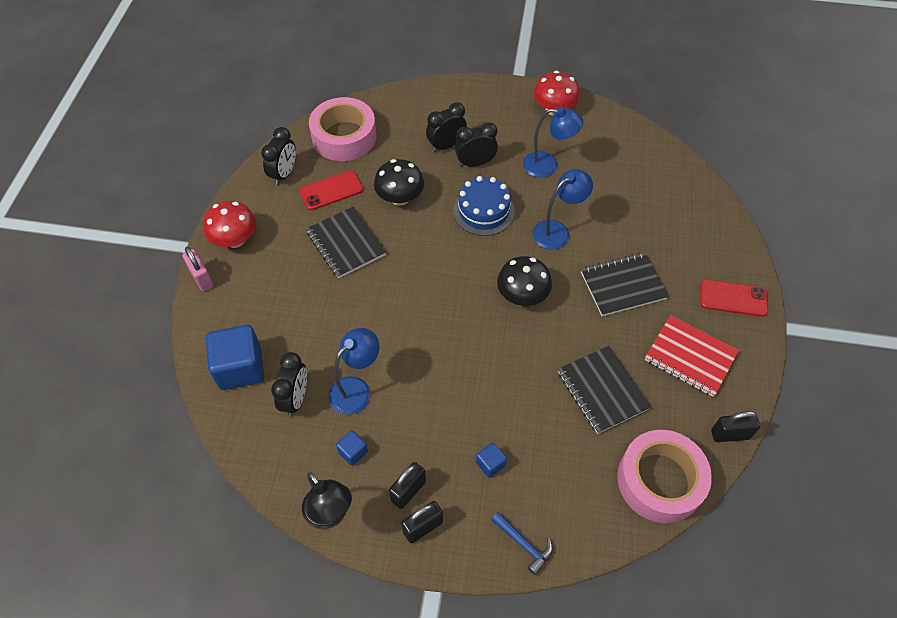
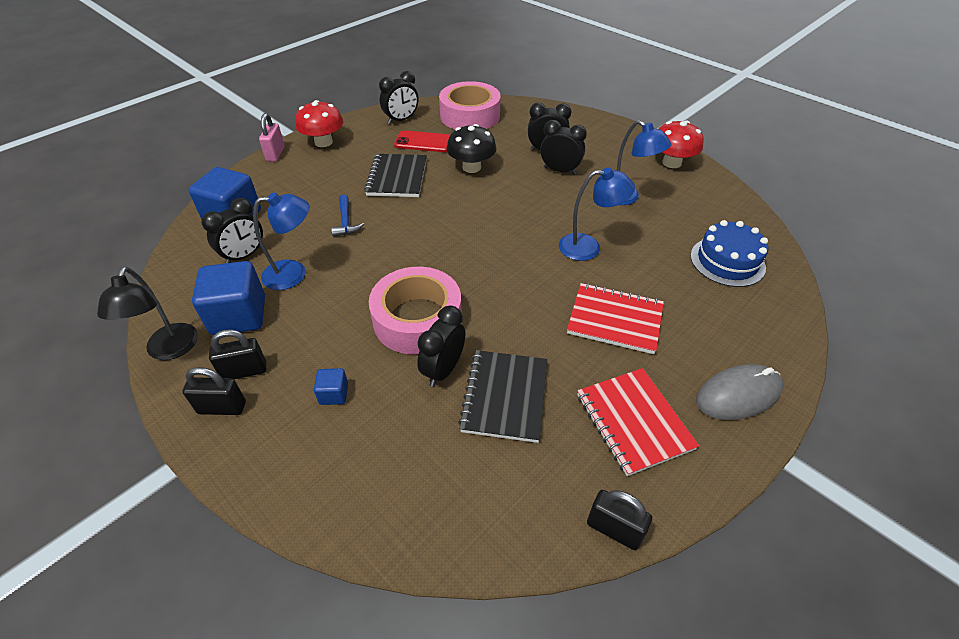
camera: 35 degrees right, 10 degrees down
(353, 452) = (239, 316): blue cube -> blue cube, size x2.14
(483, 211) = (533, 204): blue cake -> blue cake (727, 261)
(522, 295) = (504, 279): black mushroom -> none
(523, 544) = (286, 485): blue hammer -> blue hammer (346, 221)
(546, 397) = (443, 370): none -> black clock
(623, 285) = (615, 320): black notebook -> red notebook
(660, 480) = (484, 522): pink tape -> pink tape (417, 319)
(733, 298) = (738, 394): red phone -> grey mouse

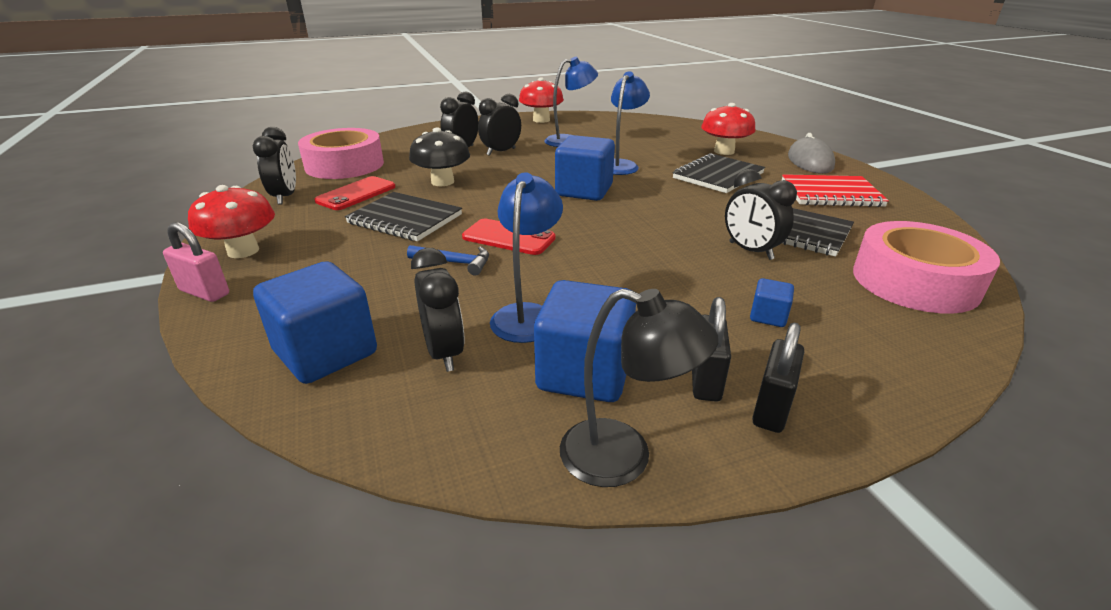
camera: 65 degrees left, 15 degrees down
(394, 231) = (508, 238): none -> red phone
(417, 319) = (670, 250): pink tape -> pink tape (914, 281)
(506, 242) = (584, 191): none -> blue cube
(614, 529) = (935, 221): black padlock -> none
(615, 320) = (718, 176): red notebook -> black notebook
(701, 312) = (724, 151): none -> red mushroom
(727, 261) = (674, 133): blue cake -> none

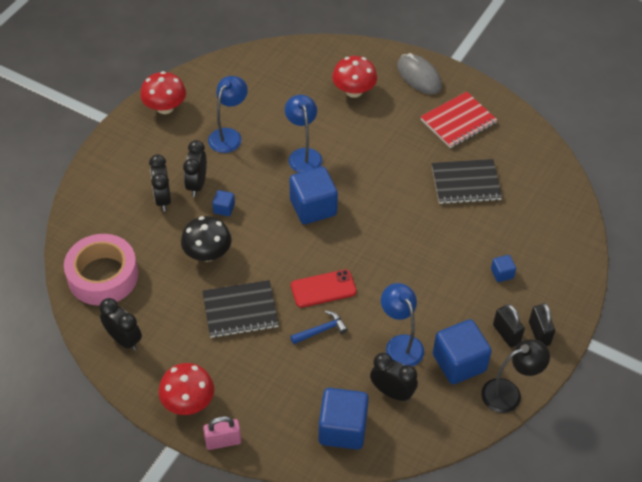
camera: 40 degrees left, 20 degrees up
(356, 194) = (168, 305): red phone -> none
(501, 167) = (224, 208): none -> blue cube
(718, 176) = (378, 135): black notebook -> none
(750, 251) = (458, 219): black clock -> none
(914, 281) = (545, 201): pink tape -> none

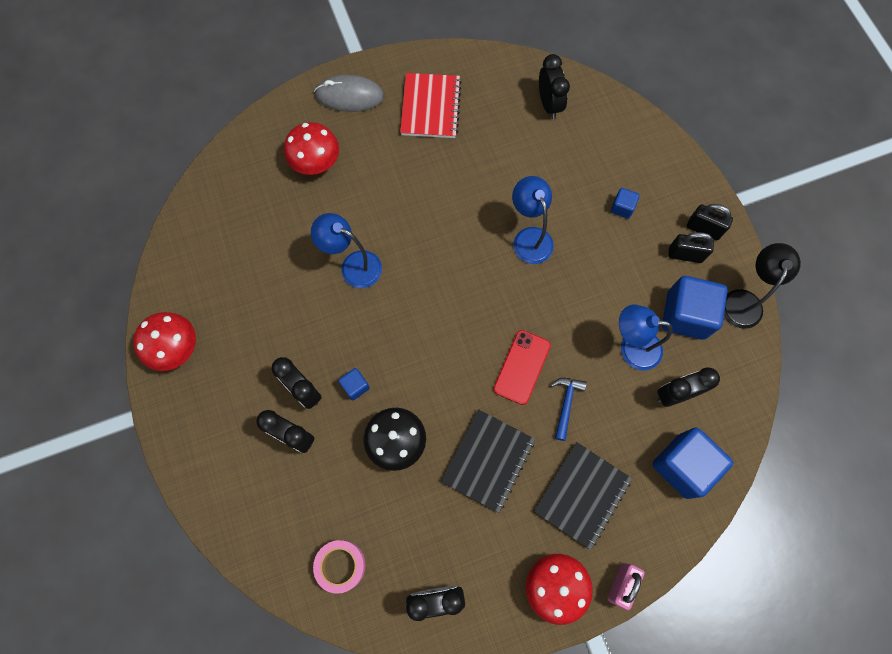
camera: 50 degrees left, 20 degrees up
(103, 276) = (340, 565): pink tape -> pink tape, size x0.56
(229, 135) = (268, 314): blue lamp -> blue lamp (529, 237)
(313, 207) = (422, 305): blue cube -> none
(466, 183) = (504, 157): black notebook -> black notebook (582, 495)
(534, 183) = (549, 104): none -> black clock

